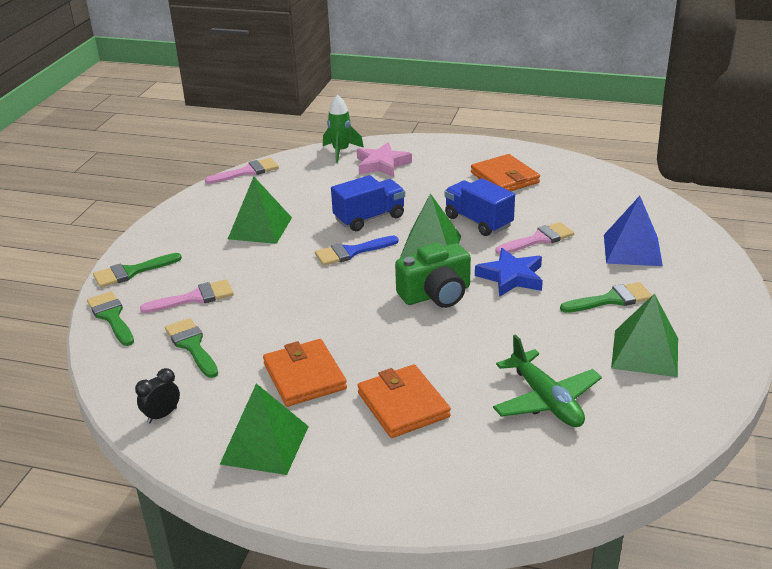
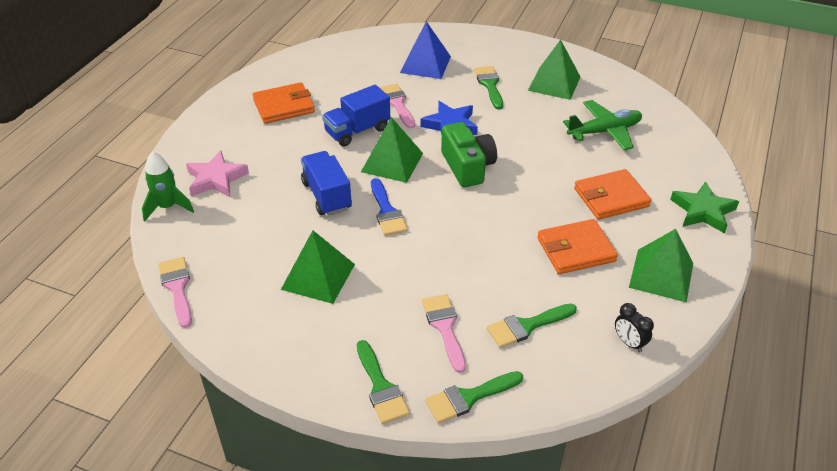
camera: 85 degrees left, 10 degrees up
(390, 492) = (703, 211): none -> green star

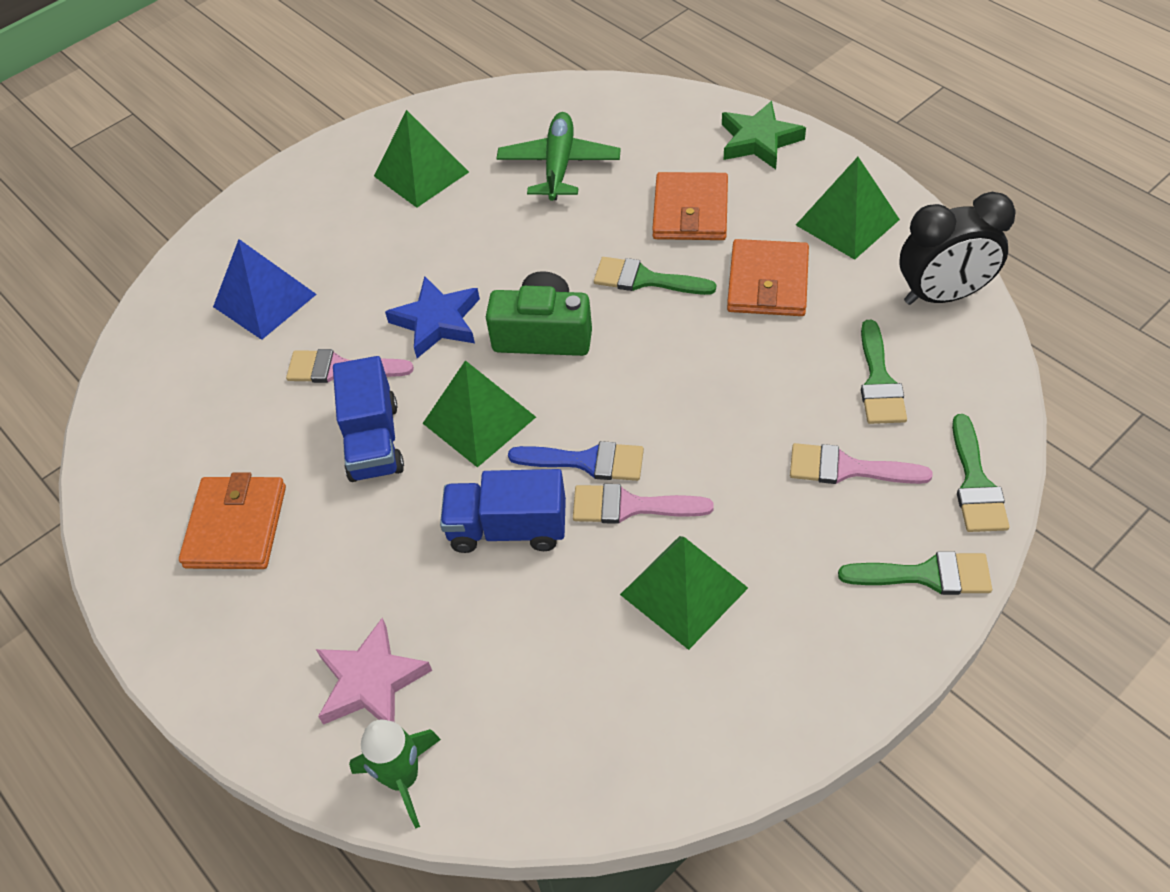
camera: 60 degrees left, 10 degrees up
(177, 287) = (617, 803): pink brush -> pink brush (630, 506)
(489, 85) = (374, 243): green brush -> green brush (645, 279)
(629, 343) = (942, 295): black clock -> black clock, size x2.04

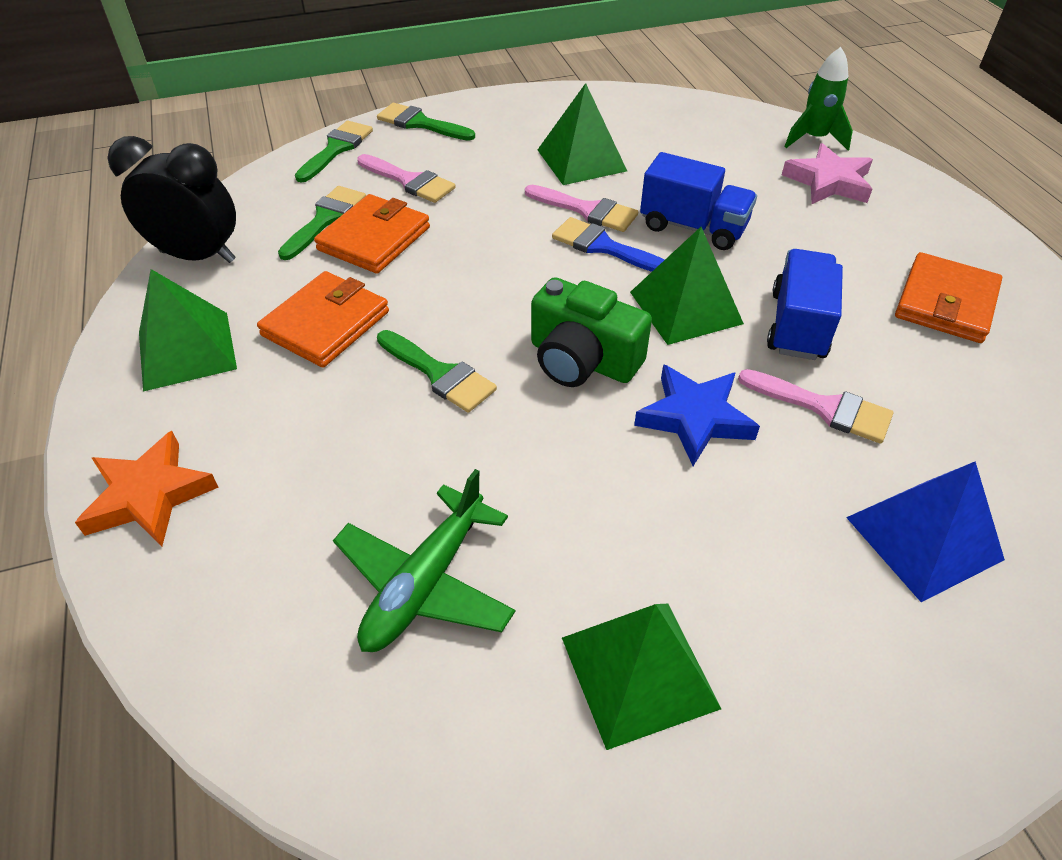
camera: 160 degrees left, 5 degrees down
(690, 211) = (323, 432): orange wallet -> orange wallet (374, 238)
(759, 141) = (149, 495): green star -> orange star

